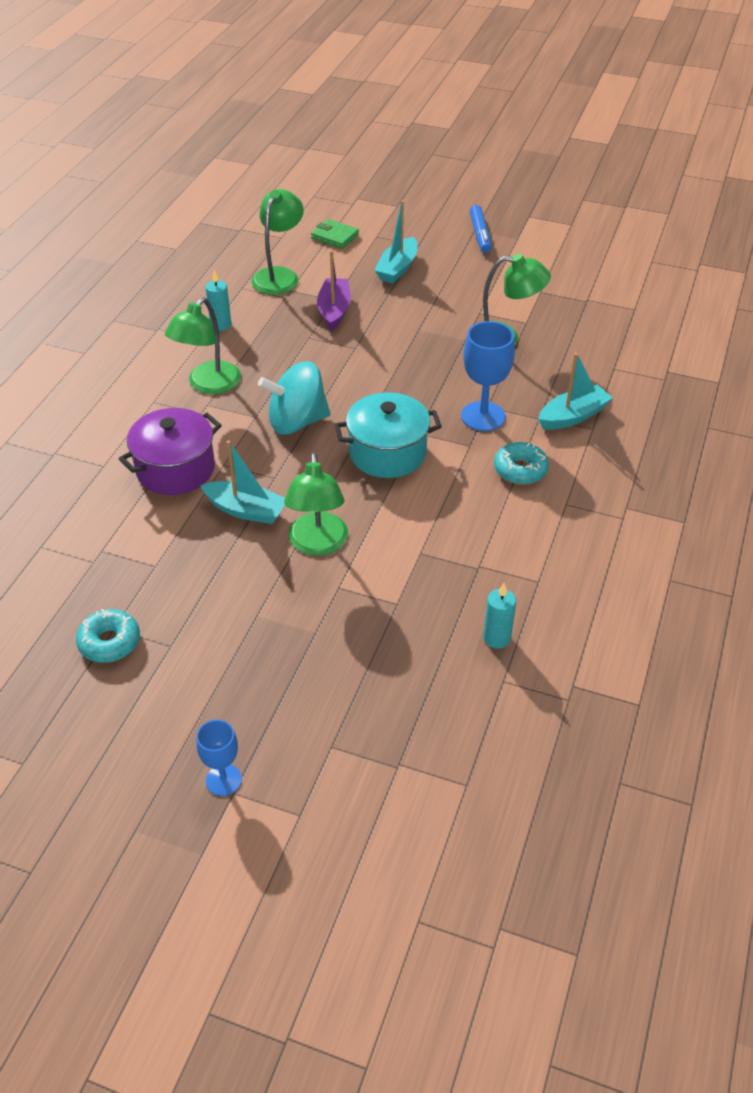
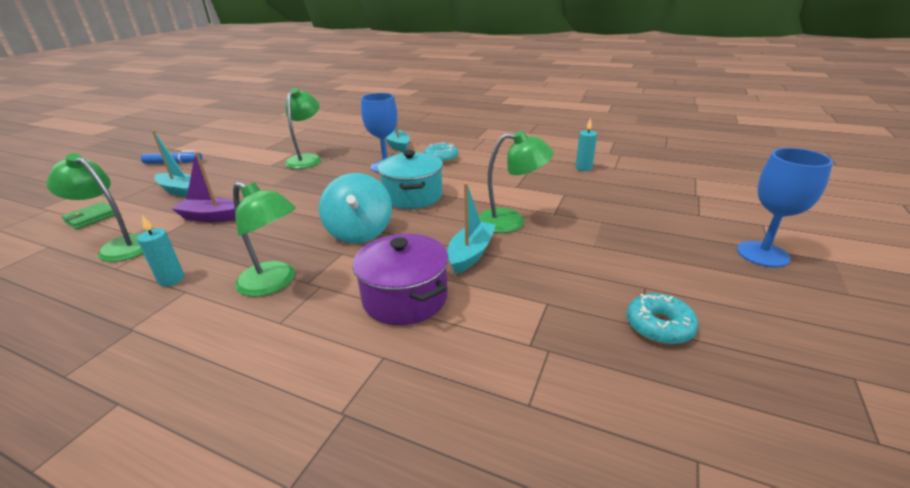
camera: 85 degrees left, 15 degrees down
(223, 780) = (762, 254): blue goblet -> blue goblet, size x1.65

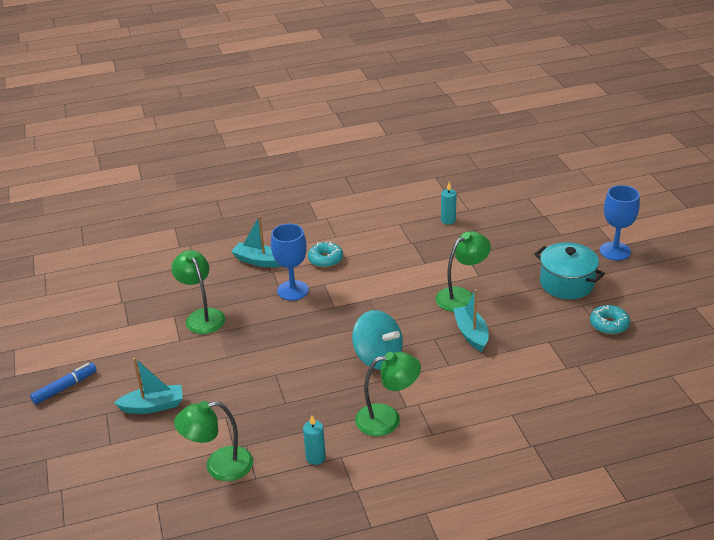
camera: 40 degrees left, 5 degrees up
(91, 218) = (130, 468): green wallet -> none
(212, 217) = (240, 408): purple boat -> none
(405, 298) = (476, 381): purple pot -> none
(413, 196) = (364, 309): turquoise pot -> turquoise pot (566, 283)

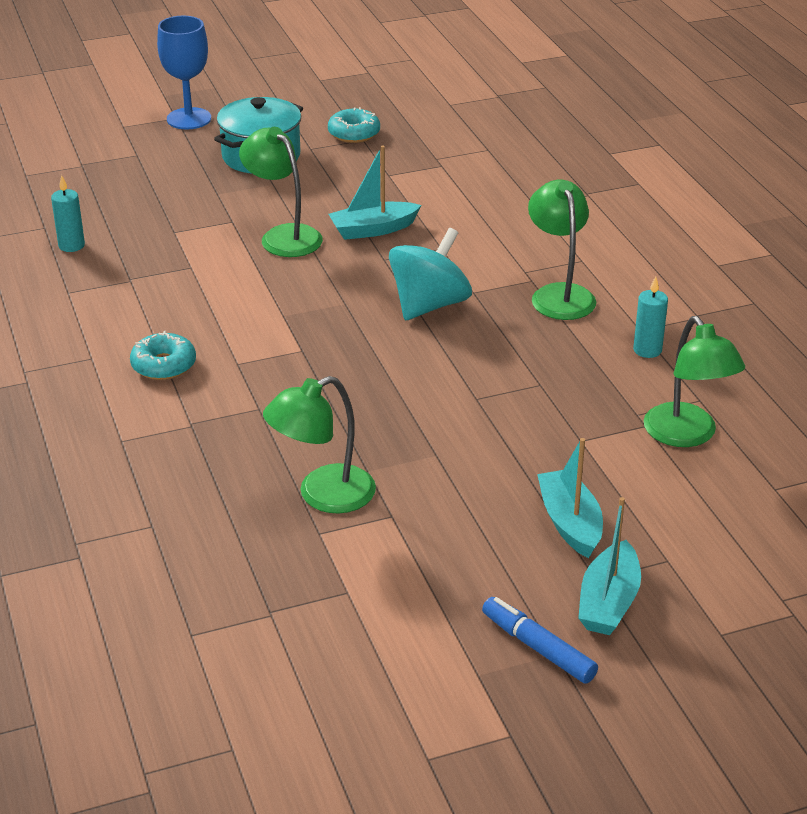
camera: 95 degrees left, 0 degrees up
(259, 261) = (154, 442): turquoise boat -> turquoise boat (608, 602)
(293, 290) = (253, 395): blue goblet -> none

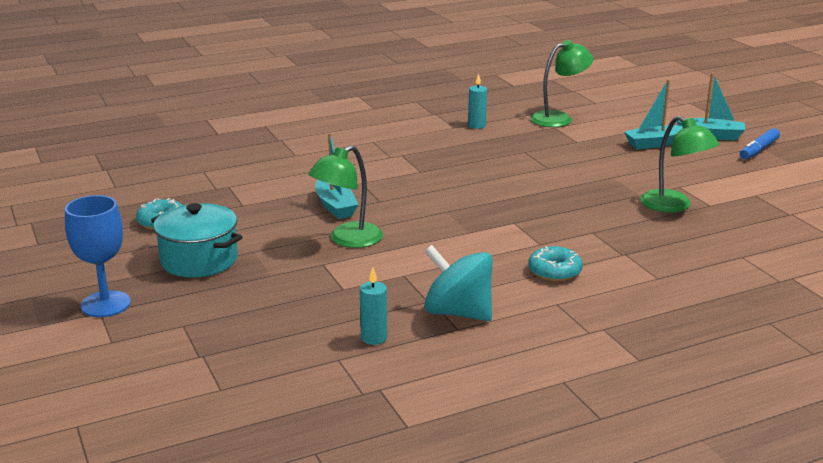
camera: 95 degrees left, 10 degrees down
(429, 305) = (441, 184): turquoise spinning top -> turquoise spinning top (458, 312)
(559, 294) = (418, 147): green lamp -> none

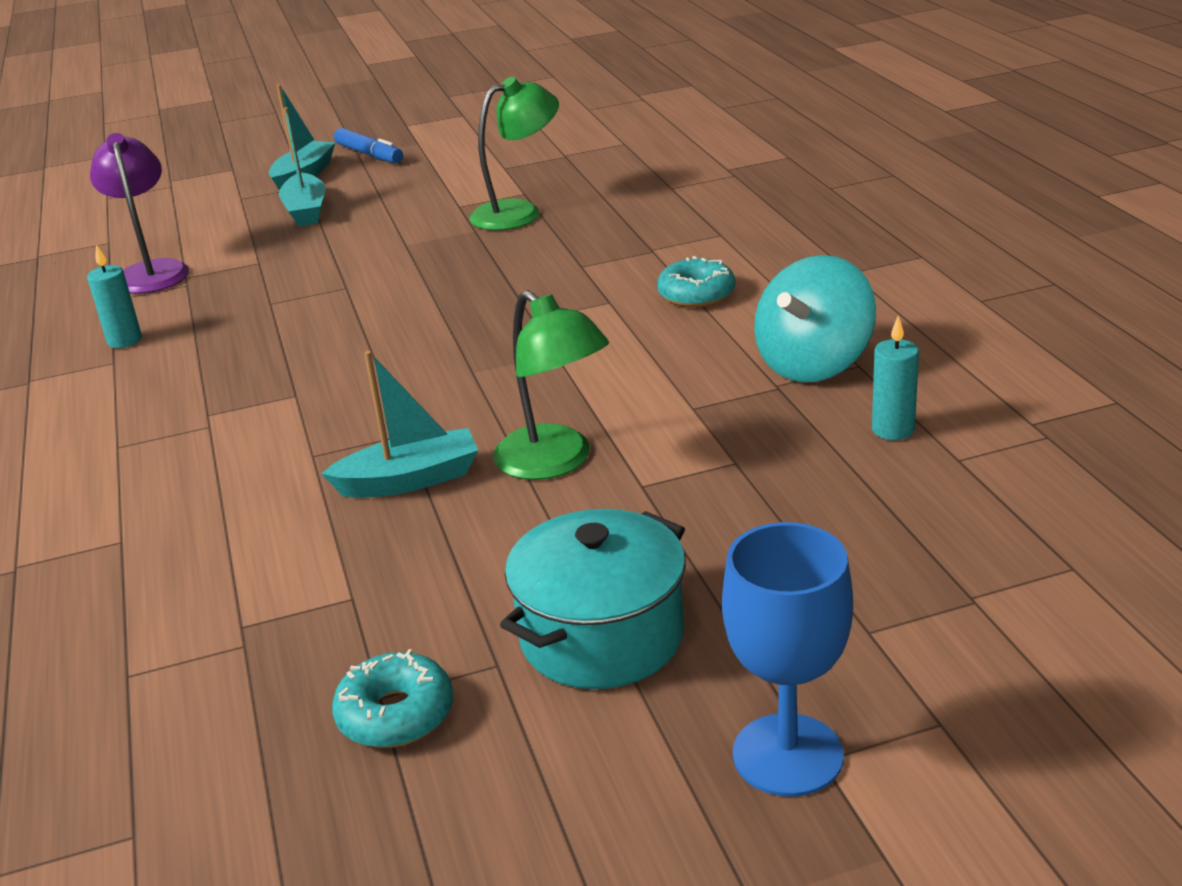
camera: 80 degrees left, 5 degrees up
(559, 118) = (152, 271): green lamp -> purple lamp

